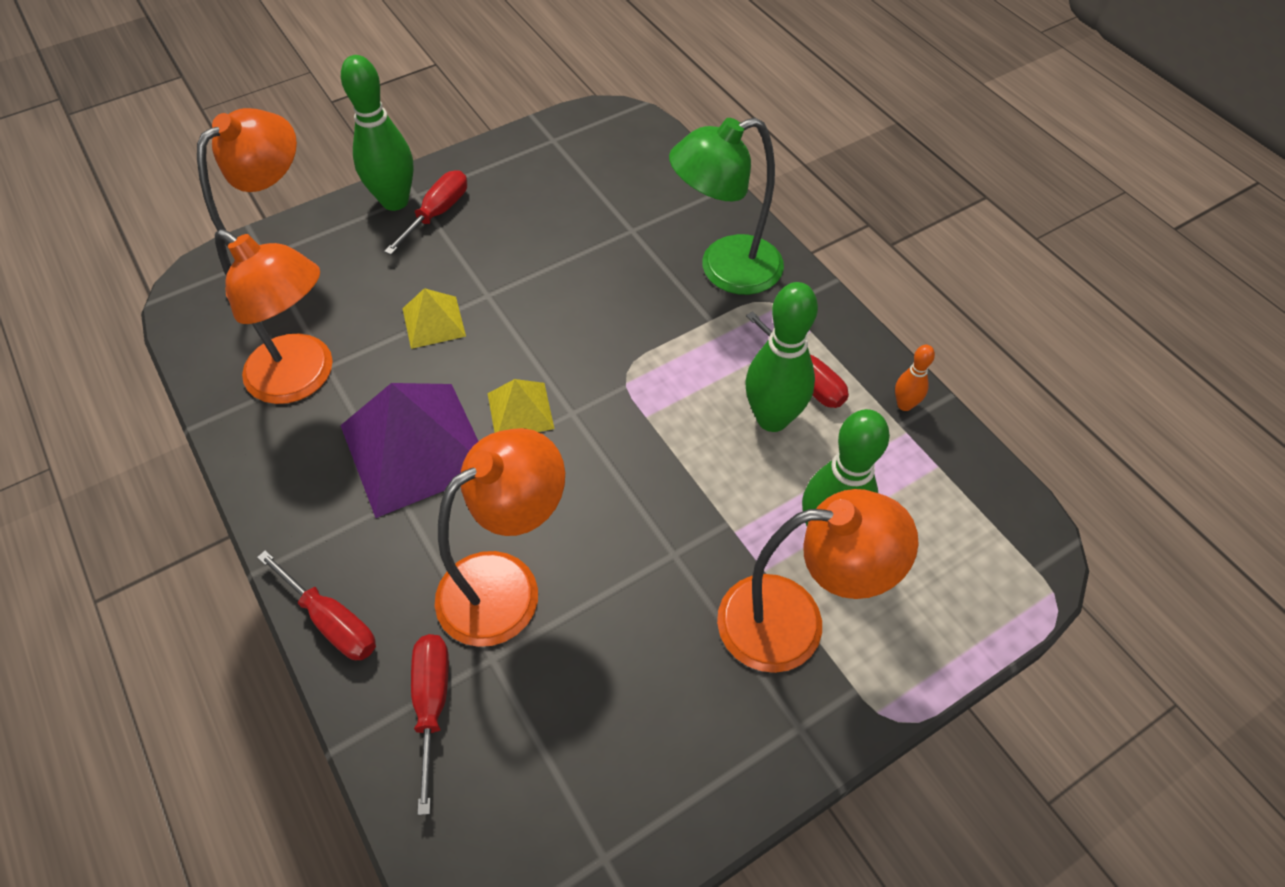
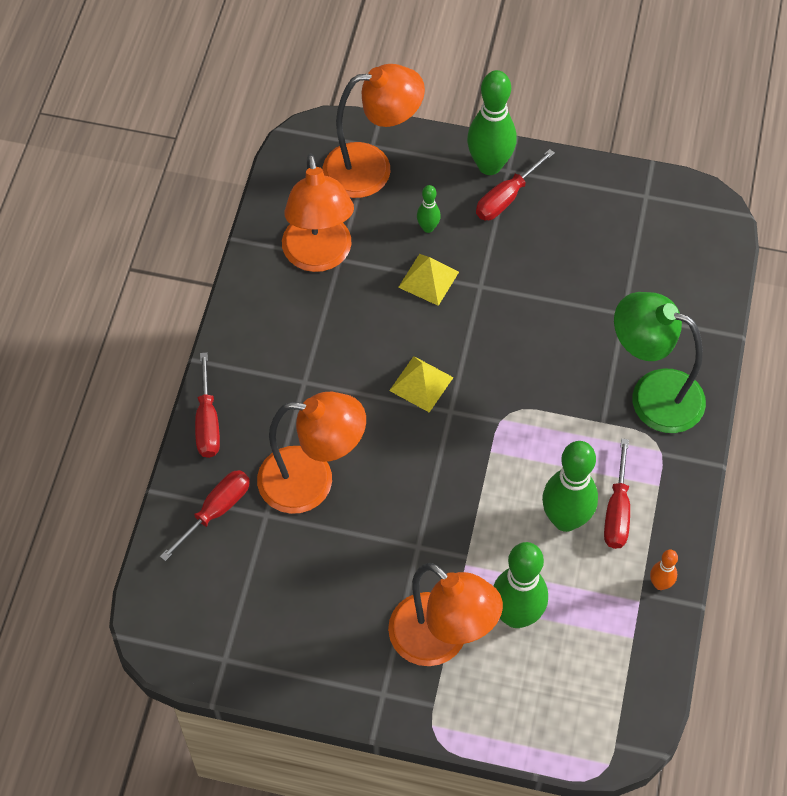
camera: 45 degrees right, 5 degrees up
(389, 283) = (428, 228): none -> green bowling pin
(415, 448) = (340, 356): purple pyramid -> none
(437, 214) = (506, 197): red screwdriver -> red screwdriver turned 150 degrees clockwise

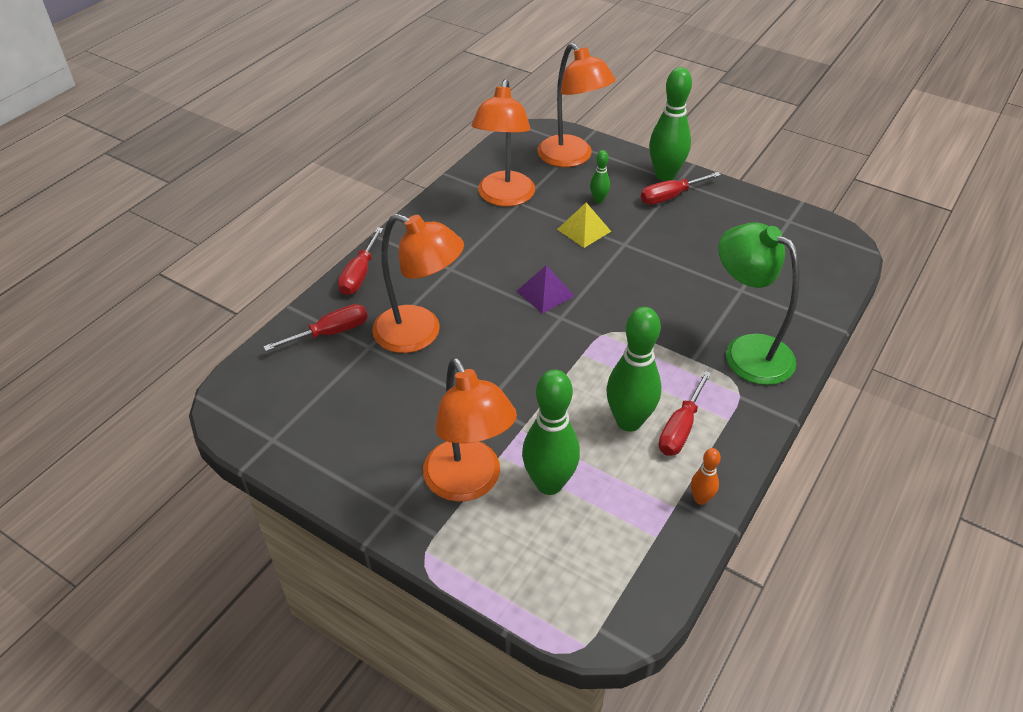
camera: 20 degrees right, 15 degrees down
(372, 168) = (571, 158): orange lamp -> orange lamp turned 45 degrees clockwise
(421, 383) = (545, 293): yellow pyramid -> purple pyramid

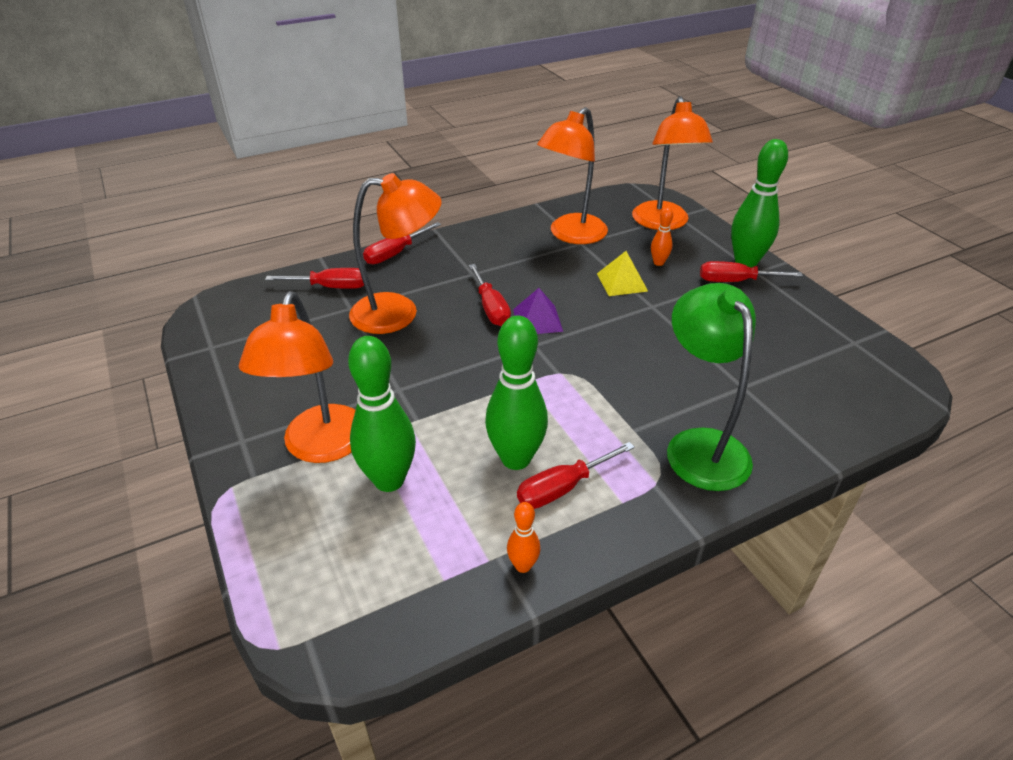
camera: 30 degrees right, 5 degrees down
(419, 334) = (398, 313): orange lamp -> orange lamp turned 60 degrees counterclockwise
(496, 297) = (491, 308): none -> red screwdriver
(598, 200) = (658, 263): green bowling pin -> orange bowling pin

